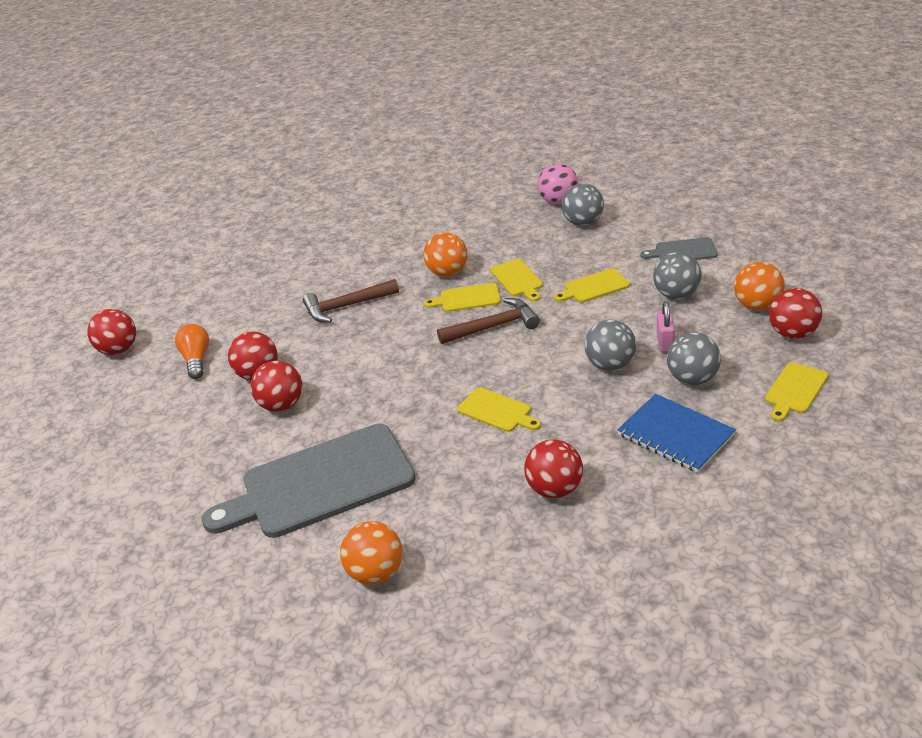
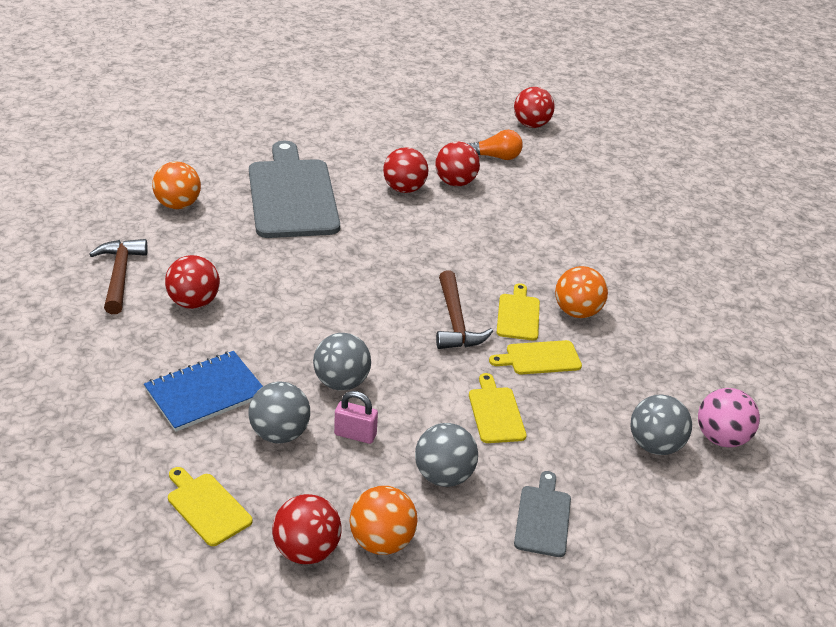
camera: 95 degrees right, 0 degrees up
(346, 306) = (541, 239): brown hammer -> brown hammer (120, 275)
(497, 411) = (318, 295): yellow cutting board -> none

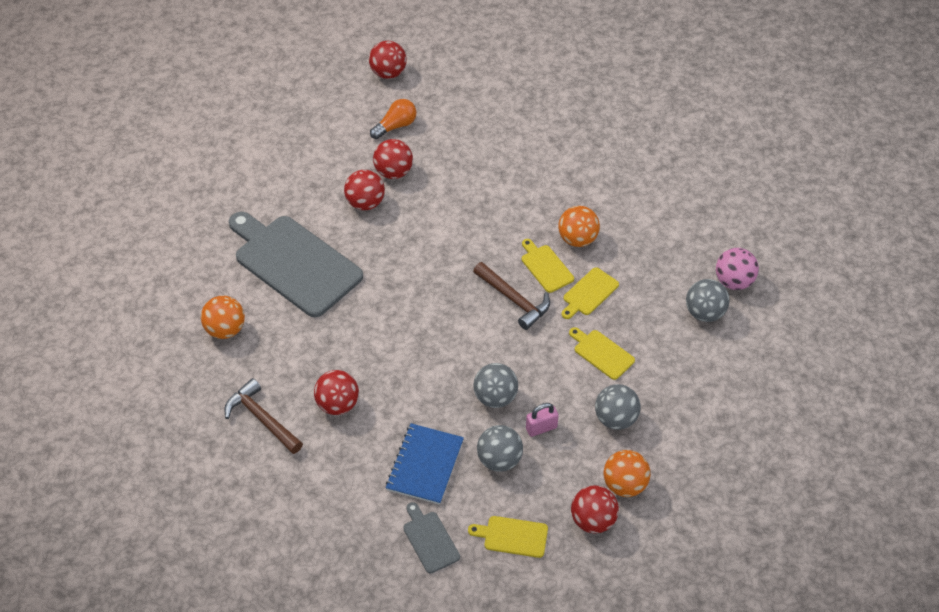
camera: 35 degrees left, 15 degrees up
(543, 517) = (690, 406): grey cutting board -> grey cutting board (429, 540)

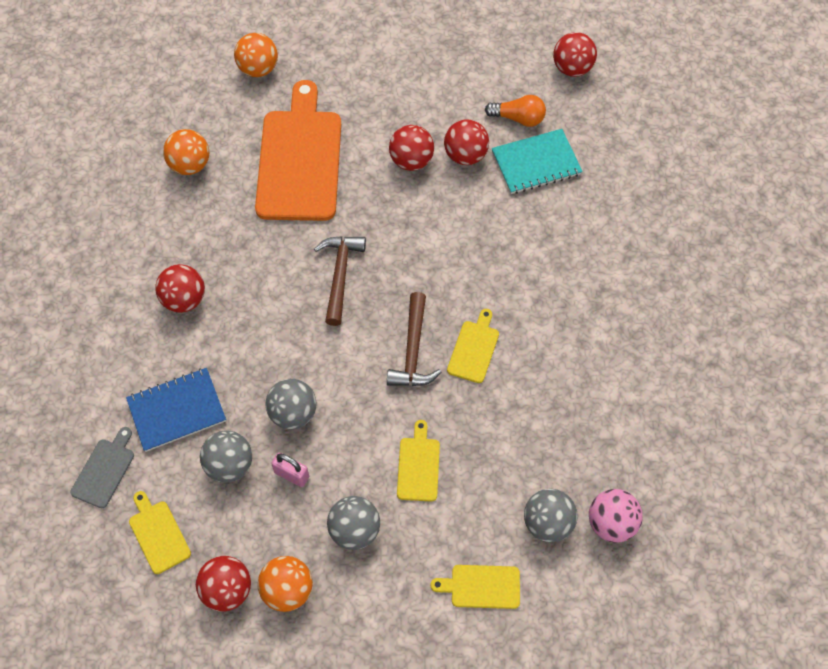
camera: 50 degrees right, 10 degrees up
(261, 419) = (125, 257): brown hammer -> brown hammer (340, 275)
(294, 263) = (299, 159): grey cutting board -> orange cutting board
(440, 141) = (536, 163): none -> turquoise notebook
(577, 239) = (531, 351): orange ball -> orange ball (258, 69)
(589, 293) = (477, 406): yellow cutting board -> yellow cutting board (481, 587)

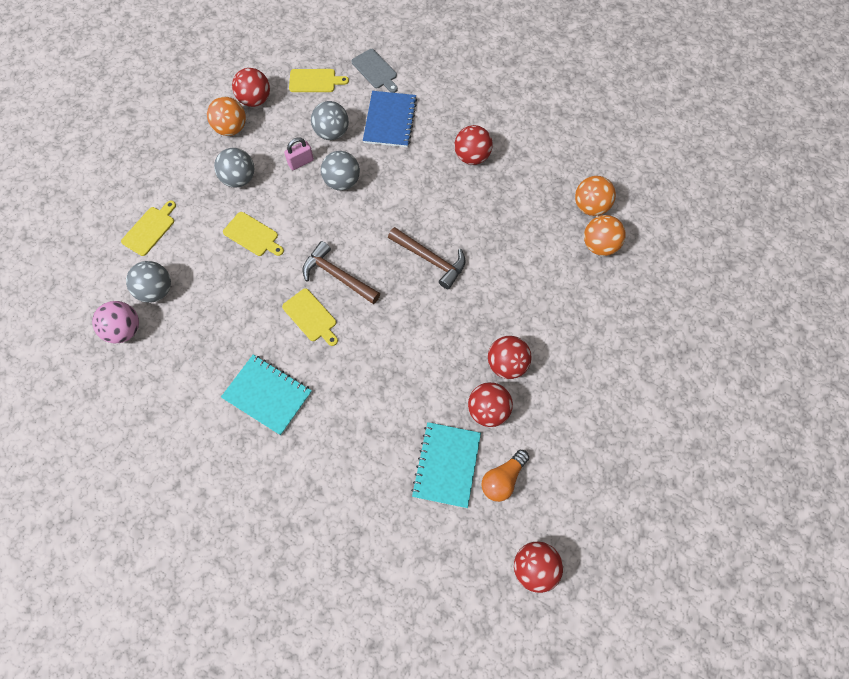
camera: 120 degrees right, 5 degrees up
(258, 69) = (667, 295): orange ball -> orange ball (599, 245)
(299, 159) = (554, 282): orange cutting board -> none
(578, 339) = (267, 395): none -> turquoise notebook

